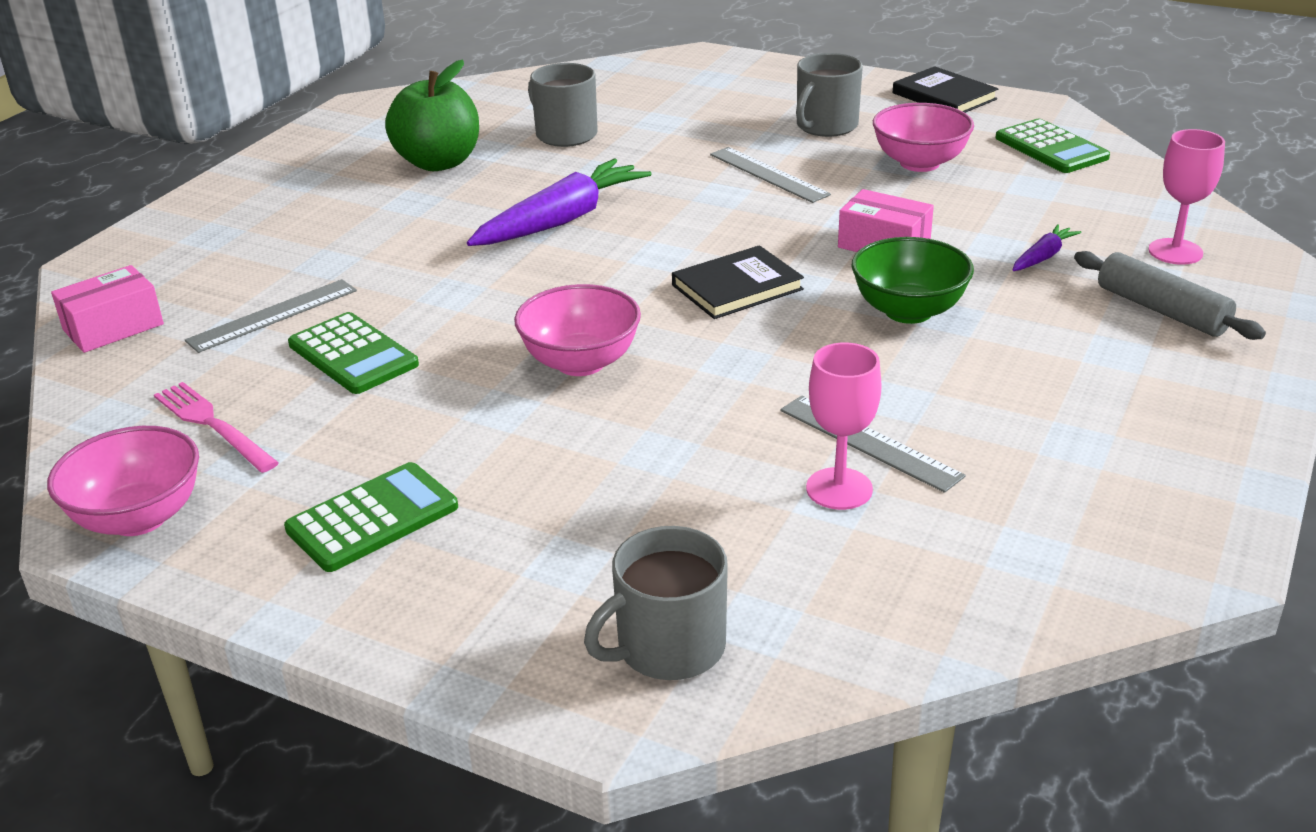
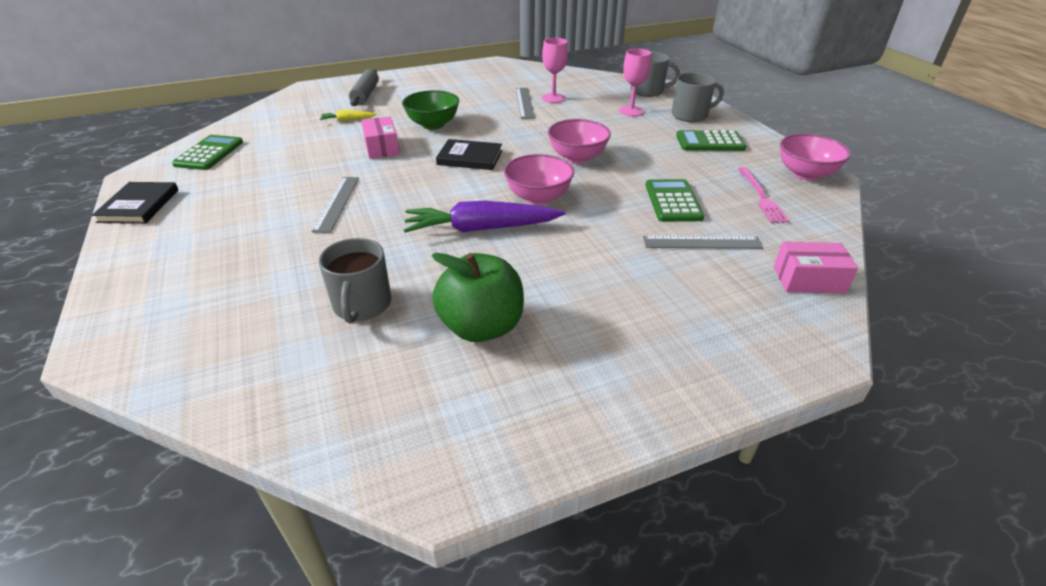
camera: 140 degrees left, 5 degrees up
(825, 126) = (236, 219): grey mug -> grey mug (690, 115)
(919, 163) = (269, 174): pink bowl -> pink bowl (538, 197)
(1043, 257) = (347, 120): purple carrot -> yellow carrot
(1175, 252) = (309, 104): pink goblet -> pink goblet (631, 111)

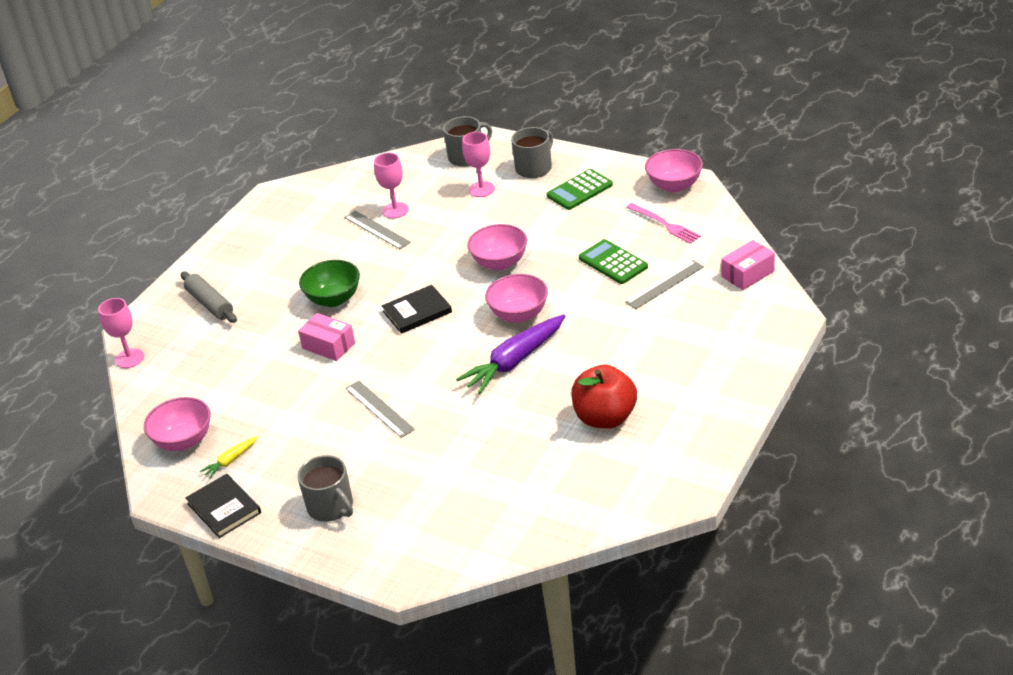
camera: 35 degrees left, 0 degrees up
(209, 153) = (184, 441): green calculator -> pink bowl
(278, 99) = (129, 358): none -> pink goblet
(347, 120) = (246, 339): yellow carrot -> yellow carrot (230, 461)
(362, 305) = (517, 453): grey mug -> grey mug (331, 507)
(481, 327) = (605, 418): green apple -> red apple

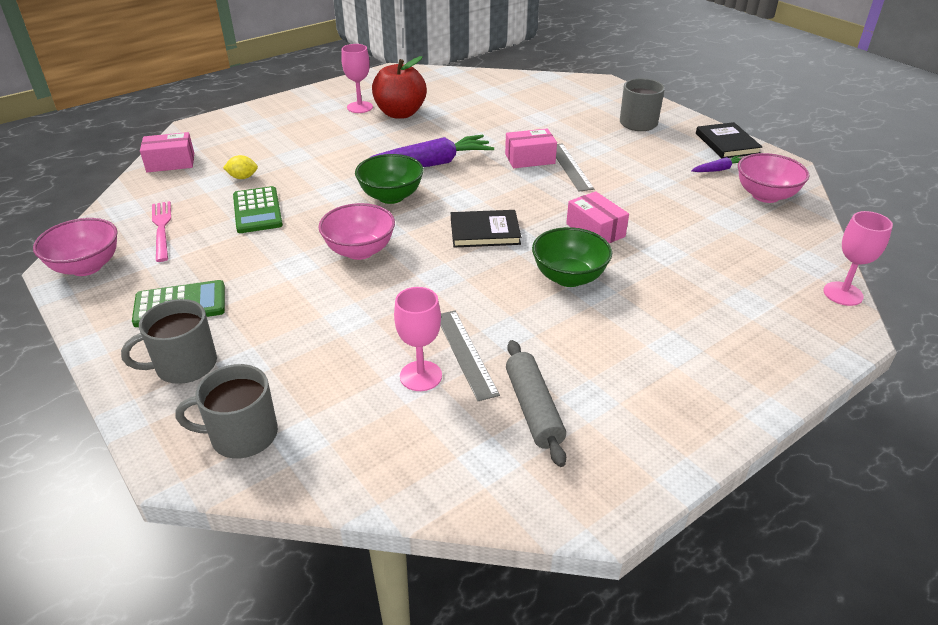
camera: 160 degrees left, 0 degrees up
(210, 304) = (733, 328): grey rolling pin -> grey rolling pin (533, 409)
(230, 461) = (719, 169): yellow carrot -> purple carrot
(423, 404) = (530, 159): none -> pink box
(481, 189) = (283, 360): pink goblet -> pink goblet (360, 107)
(519, 314) = (391, 196): pink bowl -> green bowl
(665, 284) = (243, 177): grey ruler -> yellow lemon

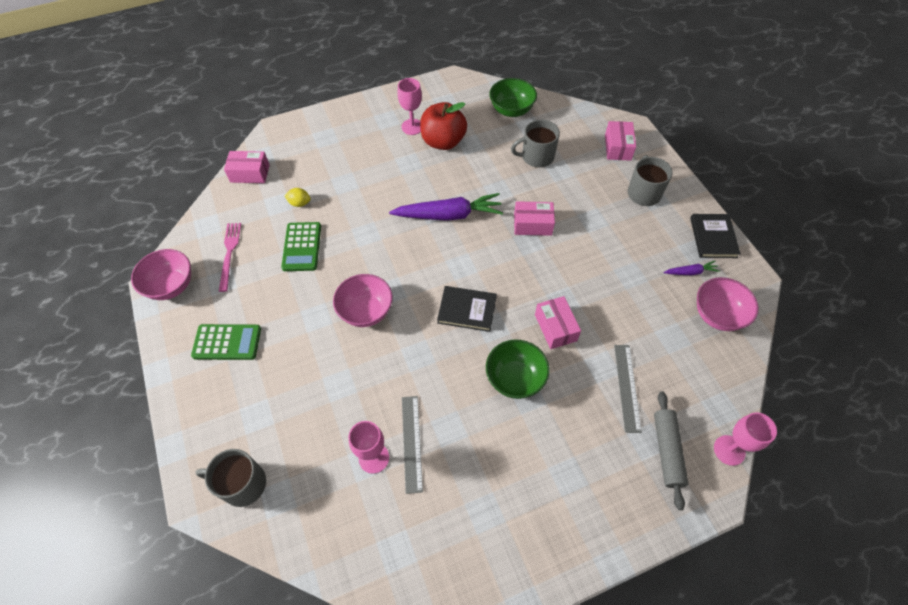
camera: 15 degrees right, 20 degrees up
(184, 365) = (218, 406): grey mug -> grey mug (536, 156)
(391, 196) = (406, 251): green bowl -> green bowl (511, 110)
(533, 409) = (442, 511): grey rolling pin -> grey rolling pin (667, 451)
(570, 166) = (563, 242): grey ruler -> grey ruler (627, 387)
(593, 96) = (617, 147): none -> pink box

